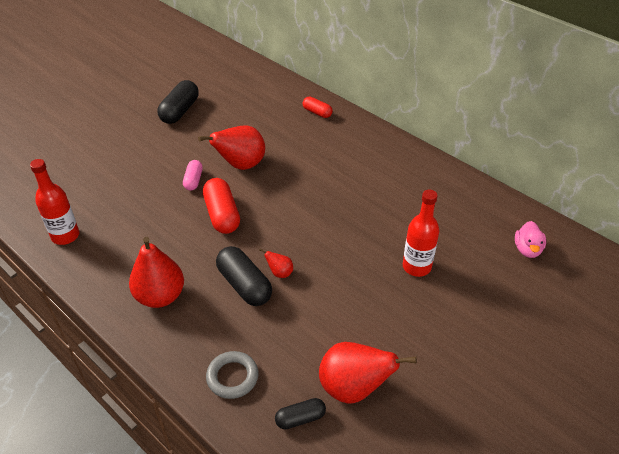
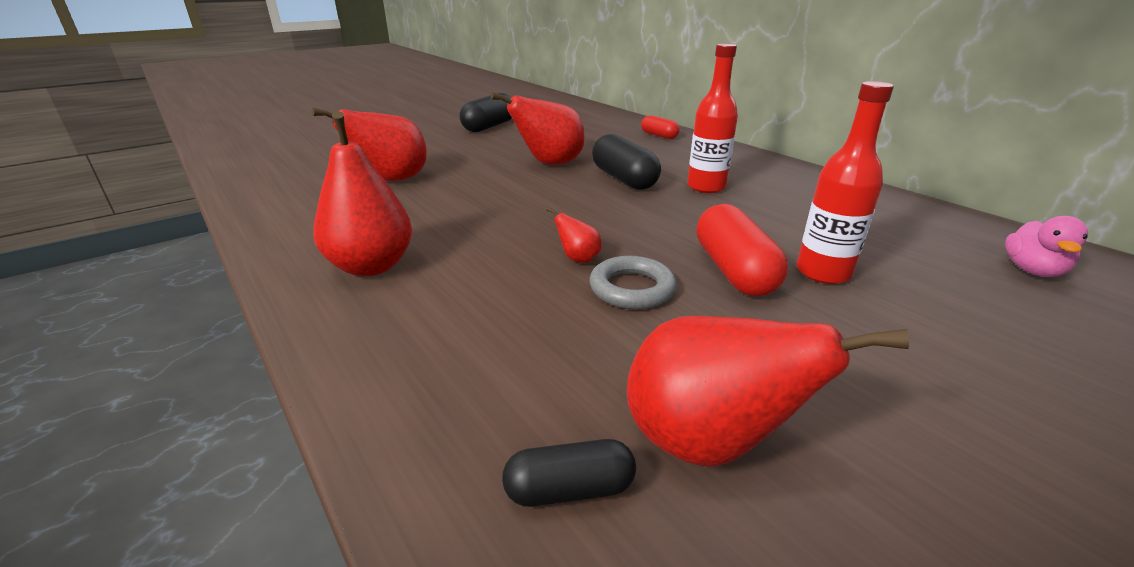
camera: 10 degrees right, 15 degrees down
(65, 236) = (281, 200): red bottle -> red bottle (706, 187)
(133, 201) = (391, 180): none -> red pear
(193, 180) = (481, 170): pink capsule -> none
(222, 215) = (507, 198): red capsule -> red capsule (734, 271)
(232, 377) = (442, 388): grey ring -> grey ring (632, 288)
(244, 285) = (514, 266): black capsule -> black capsule (624, 179)

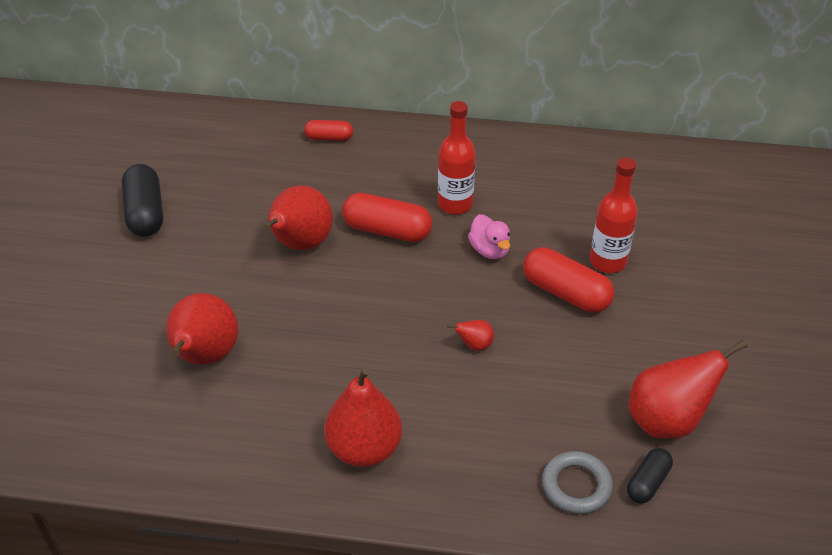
camera: 45 degrees left, 15 degrees up
(624, 179) = (387, 230): black capsule -> red capsule
(632, 288) = (534, 349): grey ring -> grey ring (576, 486)
(1032, 270) = (692, 189): pink duck -> pink duck (489, 250)

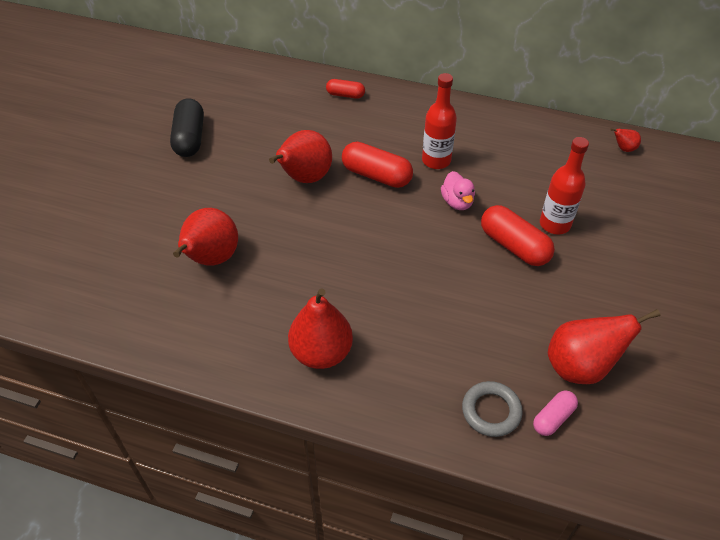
camera: 10 degrees right, 5 degrees up
(474, 345) = (429, 279): red pear -> red pear (623, 149)
(647, 482) = (553, 418): black capsule -> pink capsule

